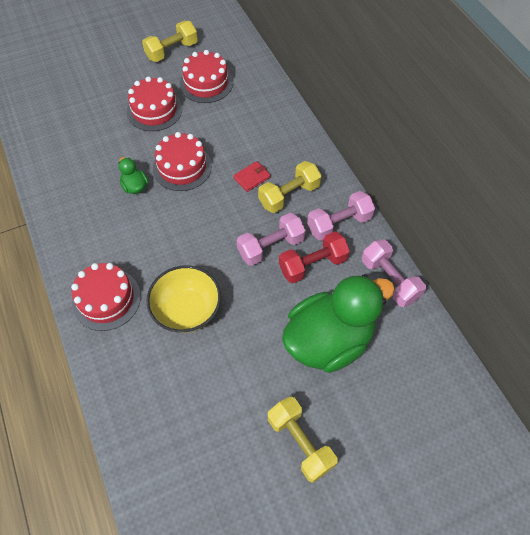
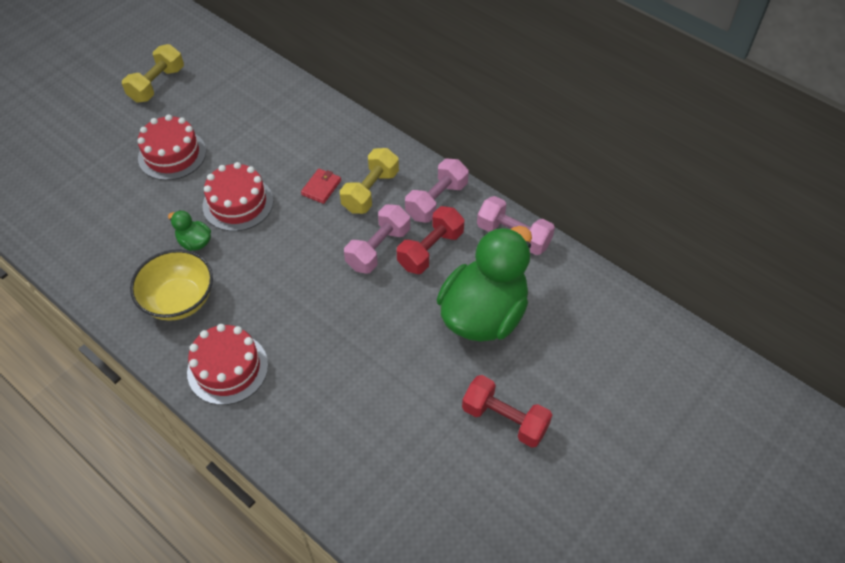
camera: 25 degrees left, 5 degrees down
(187, 310) = (323, 344): yellow bowl -> yellow bowl (179, 300)
(206, 83) = (217, 107): red cake -> none
(300, 442) = (504, 419): yellow dumbbell -> red dumbbell

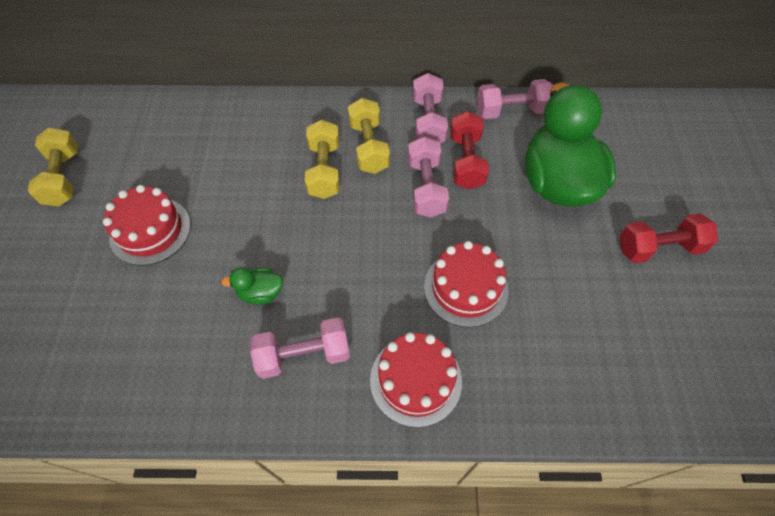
camera: 40 degrees left, 5 degrees up
(179, 300) = (303, 355): yellow bowl -> pink dumbbell
(238, 203) = (264, 231): red cake -> red cake (465, 288)
(321, 187) = (324, 170): red wallet -> yellow dumbbell

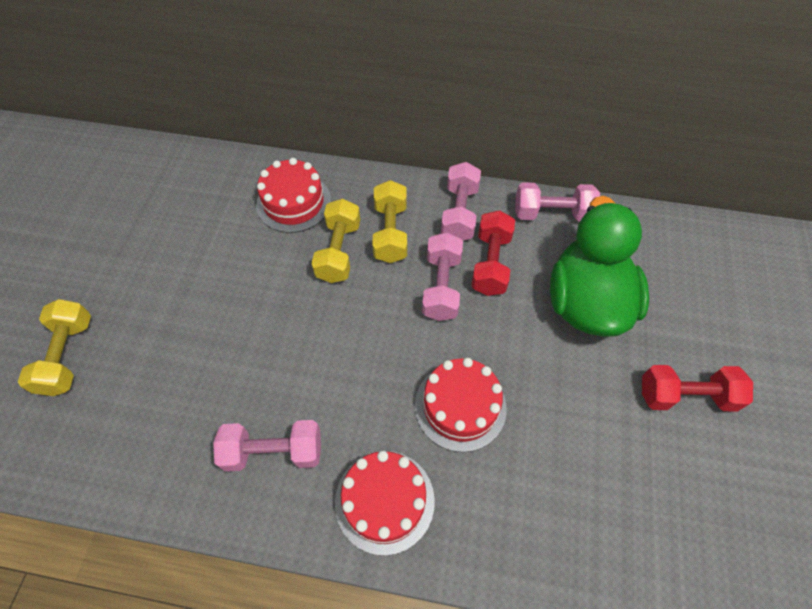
camera: 10 degrees right, 0 degrees up
(63, 178) = (78, 221): yellow dumbbell -> yellow dumbbell (67, 356)
(150, 230) = (150, 290): red cake -> red cake (294, 202)
(260, 293) = (244, 375): green duck -> none

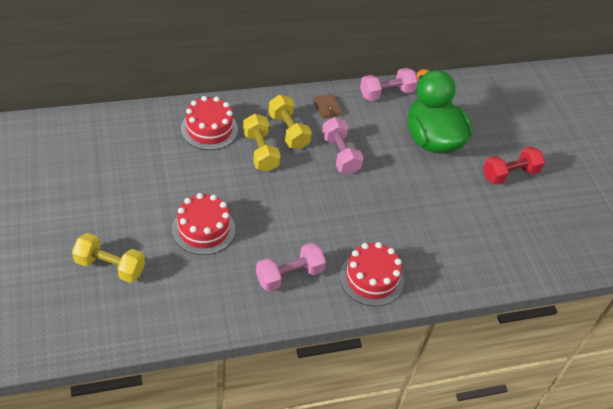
camera: 30 degrees left, 10 degrees down
(67, 356) = (110, 266): yellow dumbbell -> yellow dumbbell turned 45 degrees counterclockwise
(459, 213) = (327, 107): pink dumbbell -> brown wallet
(460, 406) = (388, 217): red cake -> red cake (203, 229)
(490, 263) = (363, 133): red dumbbell -> none

